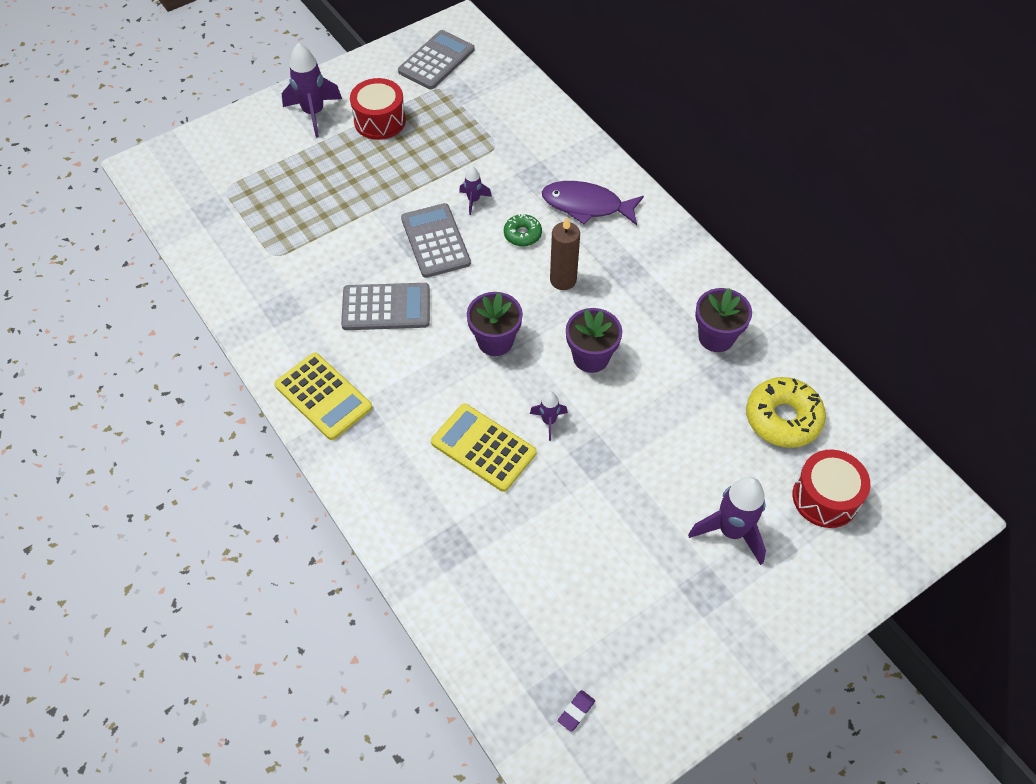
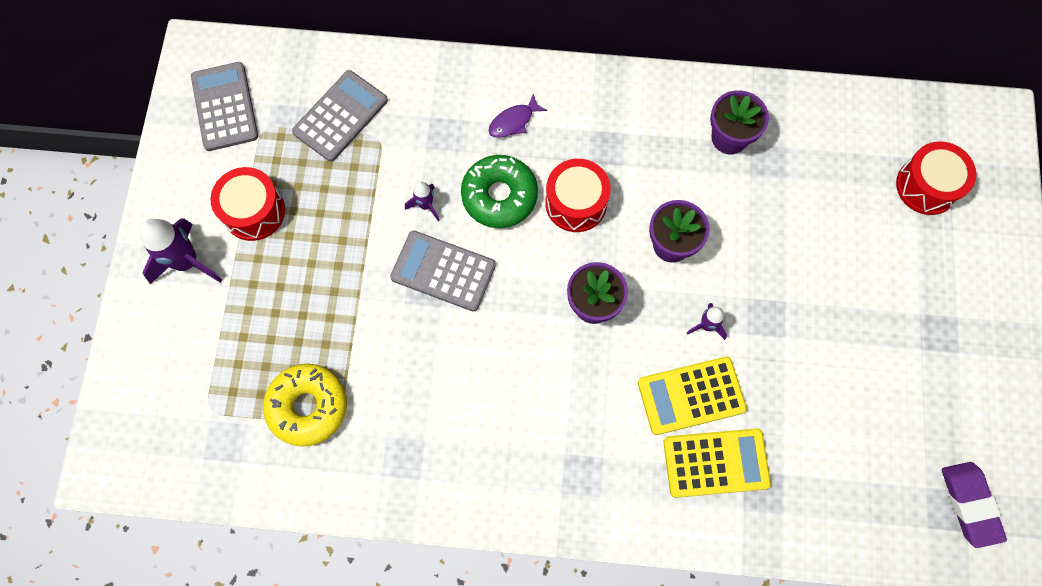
camera: 50 degrees left, 15 degrees up
(323, 396) = (533, 489): yellow calculator -> yellow calculator (716, 462)
(386, 307) = (481, 367): grey calculator -> grey calculator (340, 116)
(522, 234) = (499, 196): green donut -> green donut, size x1.80
(563, 280) = (576, 203): brown candle -> red drum
(576, 711) = (970, 504): purple eraser -> purple eraser, size x2.07
(586, 205) = (513, 121): purple fish -> purple fish, size x0.57
(731, 531) = (905, 274): purple rocket -> none
(783, 418) = (839, 155): yellow donut -> yellow donut (308, 406)

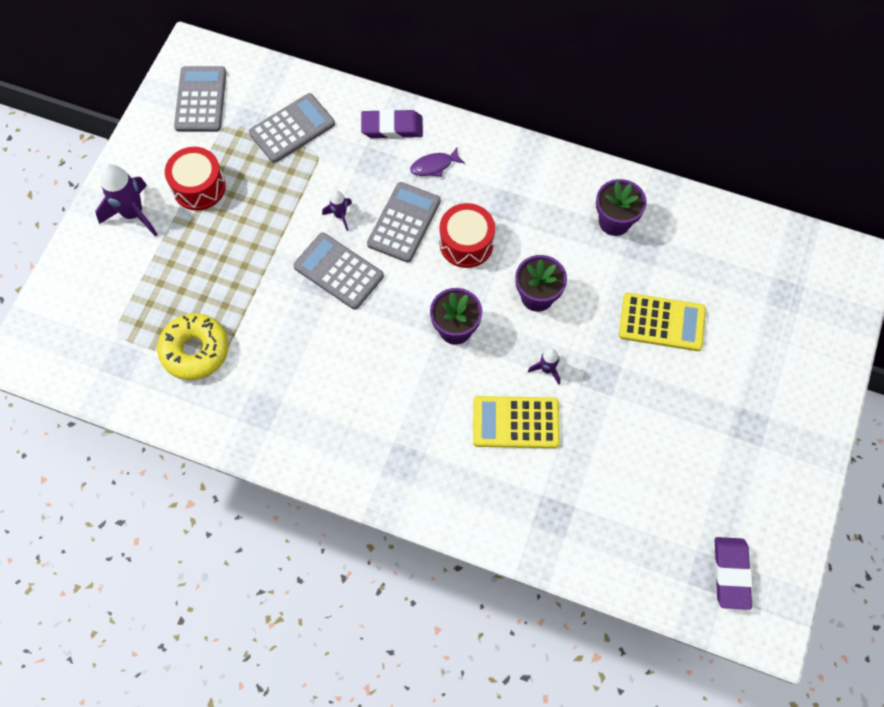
camera: 15 degrees right, 5 degrees down
(453, 88) = (392, 127): none -> purple eraser
(499, 196) = (404, 222): green donut -> grey calculator
(716, 462) = (519, 482): yellow calculator -> yellow calculator (661, 322)
(927, 186) = (776, 302): red drum -> none

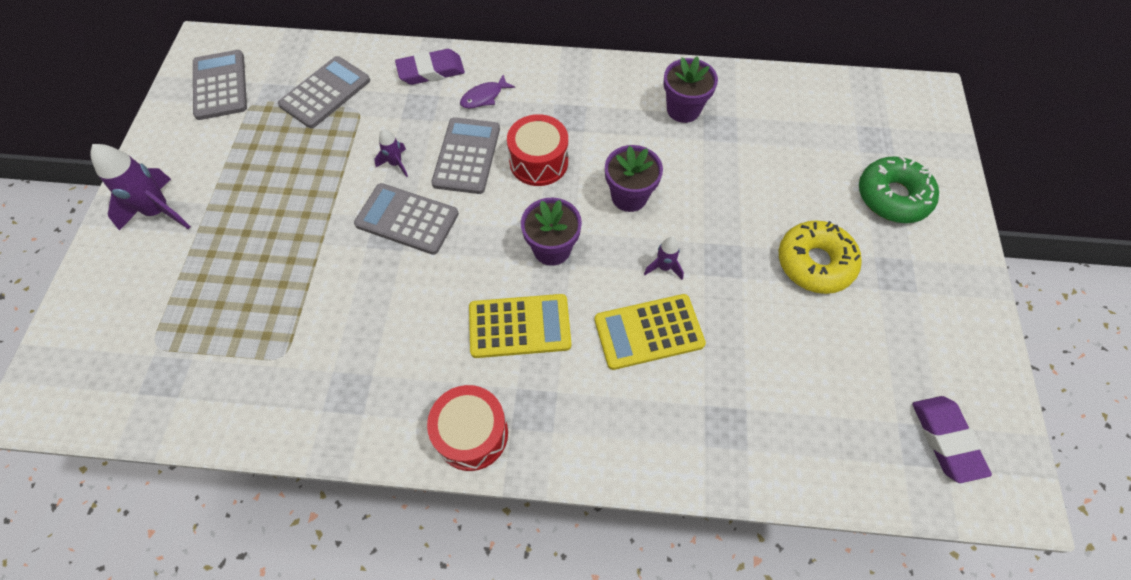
camera: 15 degrees left, 5 degrees down
(195, 350) = (256, 342): yellow donut -> yellow donut (815, 263)
(199, 187) = (232, 169): red drum -> red drum (472, 434)
(661, 322) = (766, 192): yellow calculator -> yellow calculator (519, 326)
(777, 354) = (892, 197): none -> green donut

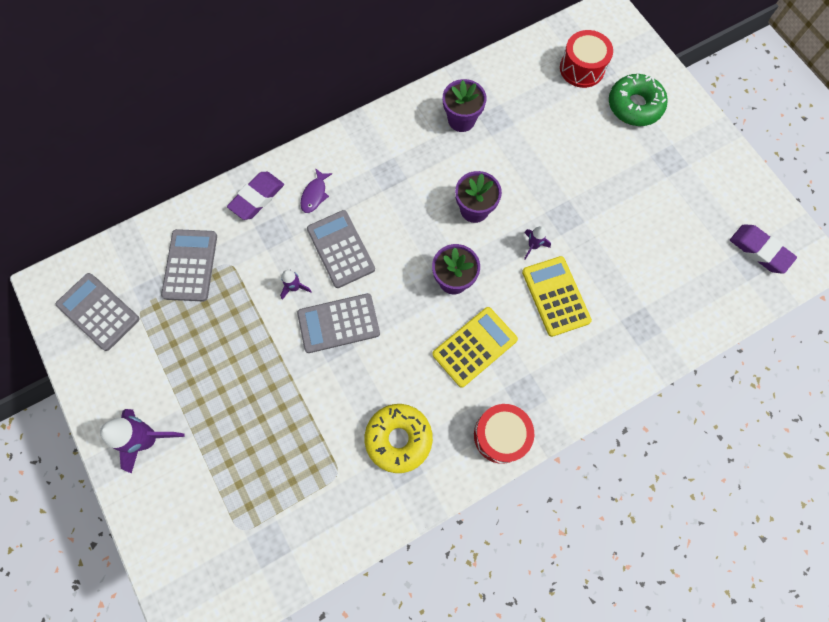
camera: 35 degrees left, 10 degrees up
(539, 162) = (394, 222): red drum -> red drum (582, 68)
(649, 332) = (555, 296): yellow calculator -> yellow calculator turned 120 degrees clockwise
(815, 263) = (619, 183): yellow donut -> yellow donut (398, 439)

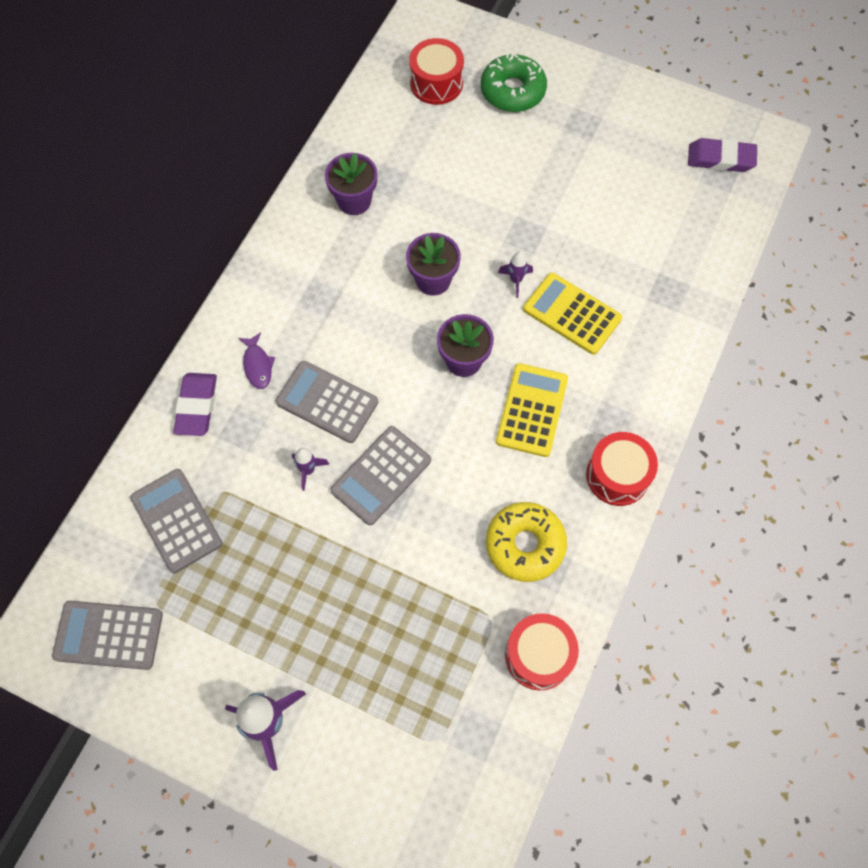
camera: 35 degrees left, 5 degrees down
(350, 523) = (538, 655): none -> red drum

